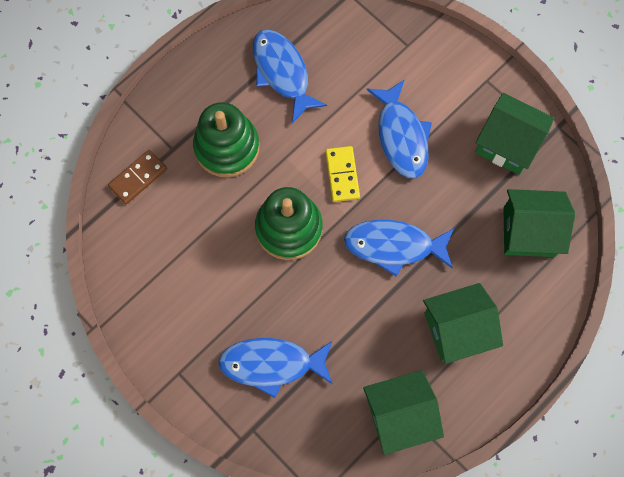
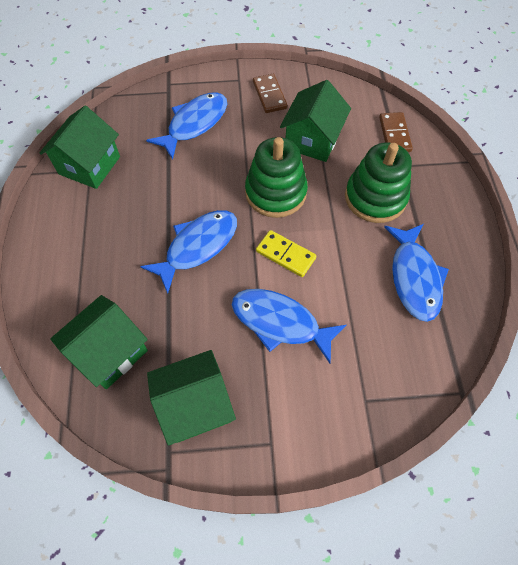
camera: 130 degrees right, 10 degrees down
(176, 325) = (269, 95): none -> brown domino
(282, 73) = (414, 277): blue fish -> blue fish turned 75 degrees clockwise
(457, 329) = (100, 239): green house -> green house (312, 140)

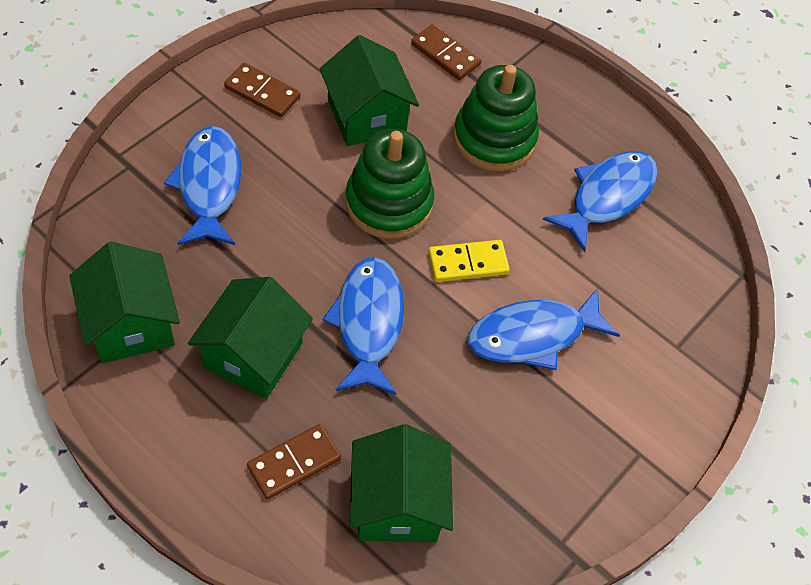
camera: 50 degrees left, 5 degrees down
(86, 288) = (294, 463): none -> brown domino
(195, 405) = (538, 479): green house -> green house (253, 355)
(414, 277) = (607, 197): blue fish -> blue fish turned 90 degrees counterclockwise

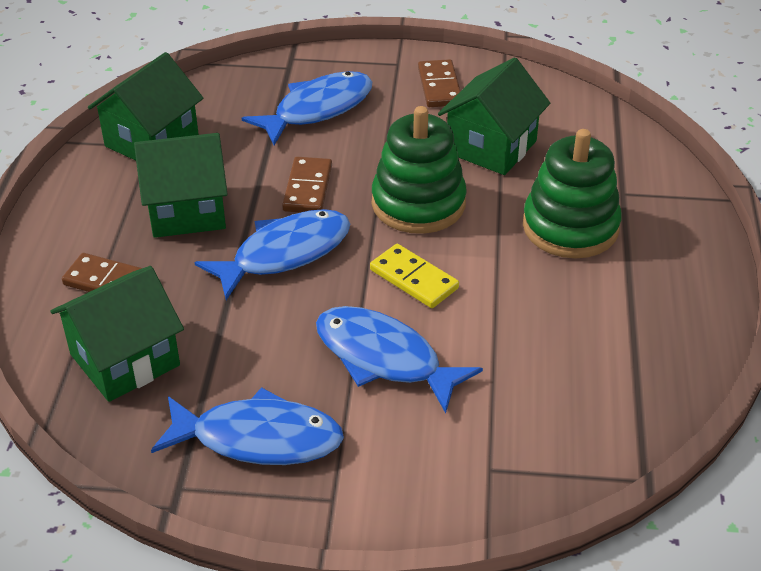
camera: 60 degrees right, 15 degrees down
(445, 54) = (621, 154): brown domino -> brown domino (308, 188)
(607, 197) = (605, 331): blue fish -> blue fish (258, 438)

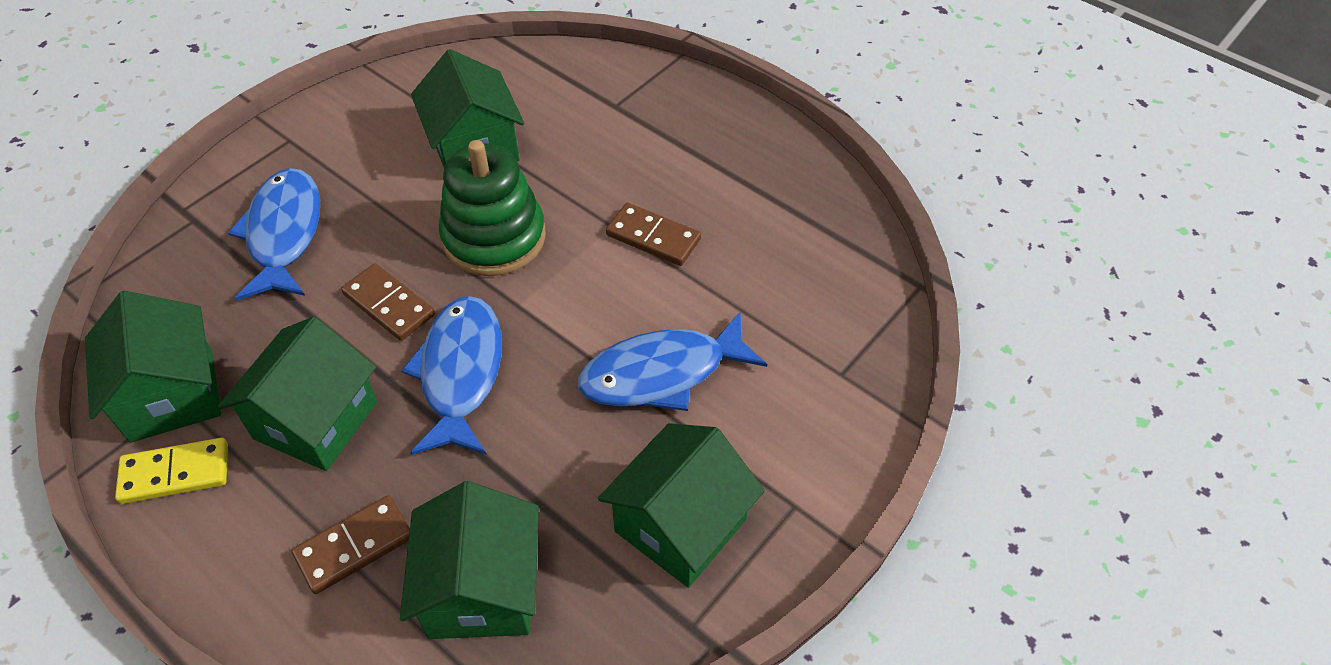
camera: 55 degrees left, 10 degrees up
(258, 438) = (680, 525): blue fish -> green house
(413, 279) = (585, 297): yellow domino -> yellow domino (175, 473)
(439, 86) = (356, 132): brown domino -> brown domino (653, 237)
(570, 227) = (622, 159): green stacking toy -> none

